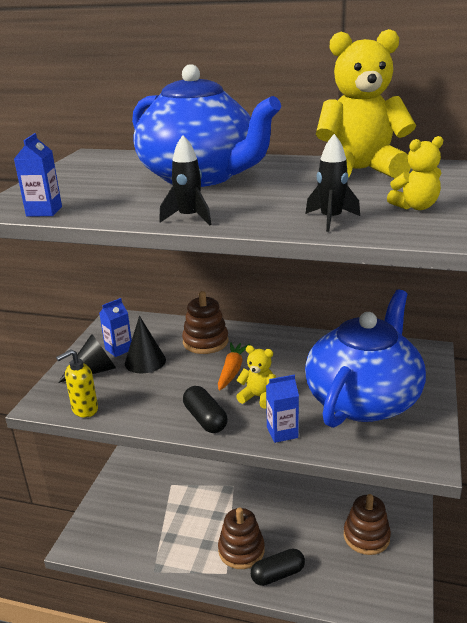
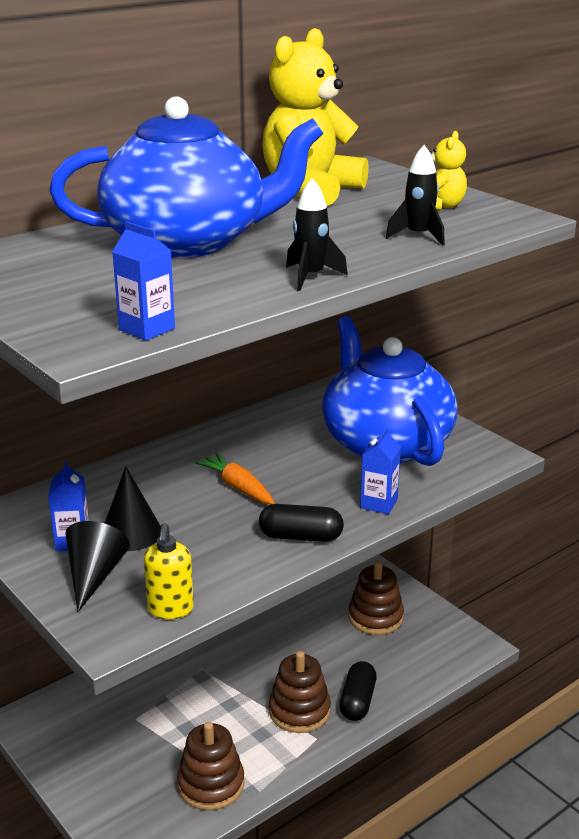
camera: 55 degrees left, 0 degrees up
(205, 342) = (154, 480): brown stacking toy -> brown stacking toy (211, 784)
(258, 397) = (306, 492): yellow teddy bear -> none

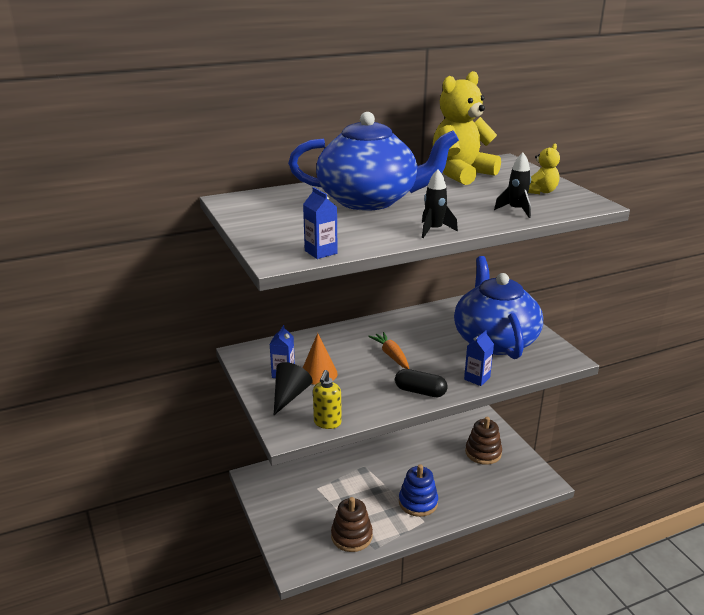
camera: 15 degrees right, 0 degrees up
(131, 533) = (318, 373): black cone -> orange cone
(299, 711) = (418, 502): brown stacking toy -> blue stacking toy
(358, 701) = (457, 503): black capsule -> none

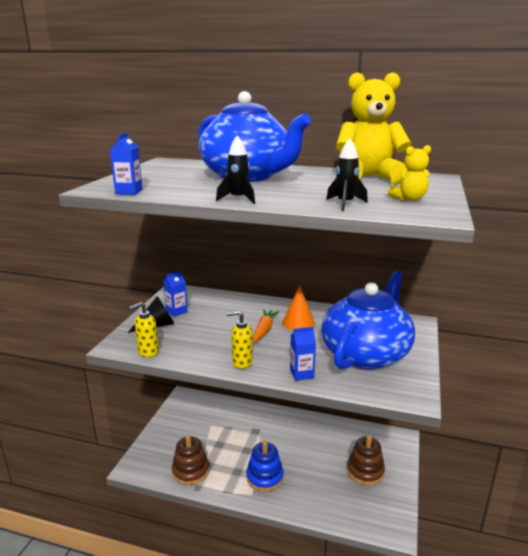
camera: 40 degrees right, 5 degrees down
(318, 373) = (196, 320): orange cone -> orange cone (298, 322)
(420, 391) = (242, 362): black capsule -> yellow soap dispenser

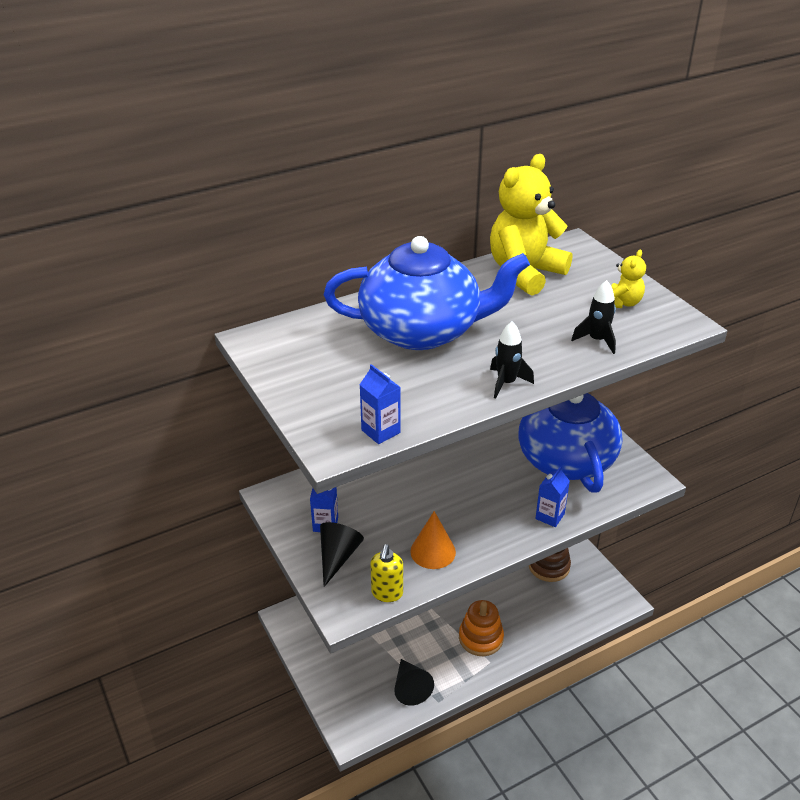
camera: 45 degrees left, 15 degrees up
(190, 471) = (410, 688): brown stacking toy -> black cone
(242, 362) = (487, 540): yellow soap dispenser -> none
(264, 330) = (448, 488): orange carrot -> none
(264, 477) = (481, 638): blue stacking toy -> orange stacking toy
(298, 322) = (463, 458): orange cone -> orange cone (433, 551)

